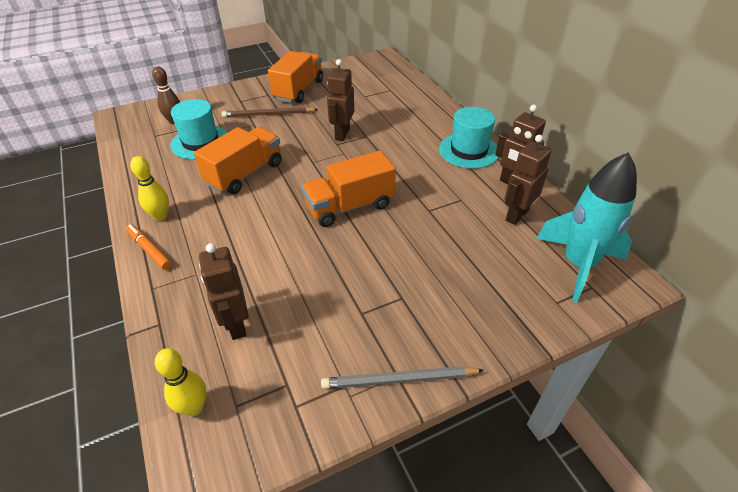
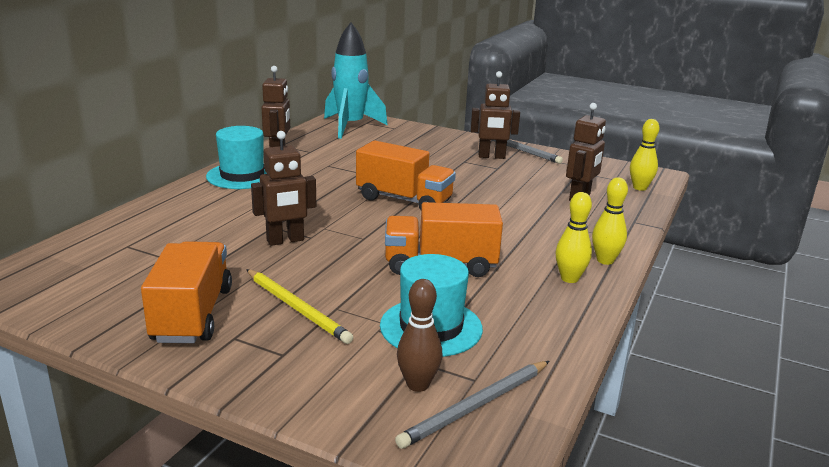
camera: 130 degrees left, 20 degrees down
(143, 128) = (476, 406): none -> grey pencil
(149, 250) = (605, 260): orange marker -> yellow bowling pin
(268, 114) = (297, 308): brown pencil -> yellow pencil
(298, 90) = (192, 315): orange truck -> orange truck turned 105 degrees clockwise
(516, 215) = (321, 146): brown robot -> brown robot (491, 157)

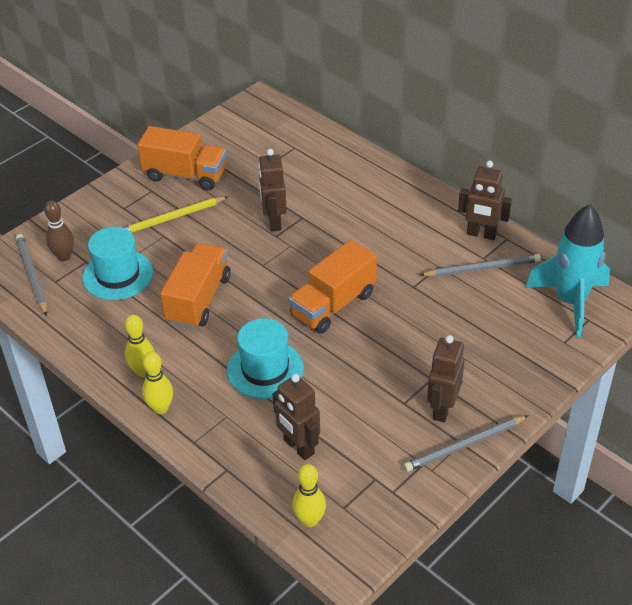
camera: 110 degrees right, 20 degrees up
(242, 176) = (420, 207): turquoise hat -> turquoise hat (265, 369)
(324, 151) = (482, 268): none -> grey pencil

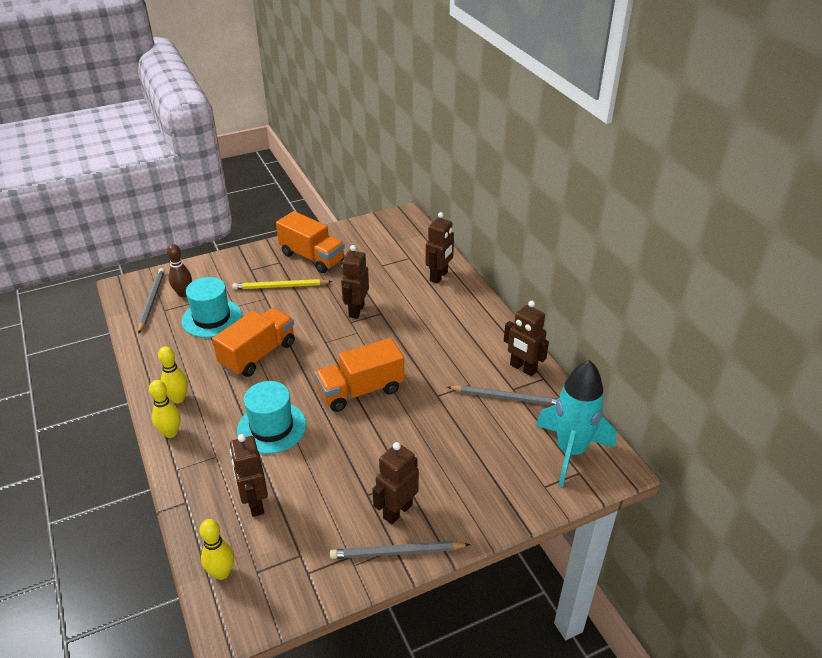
camera: 20 degrees right, 5 degrees down
(339, 160) = (439, 276): none -> brown robot

